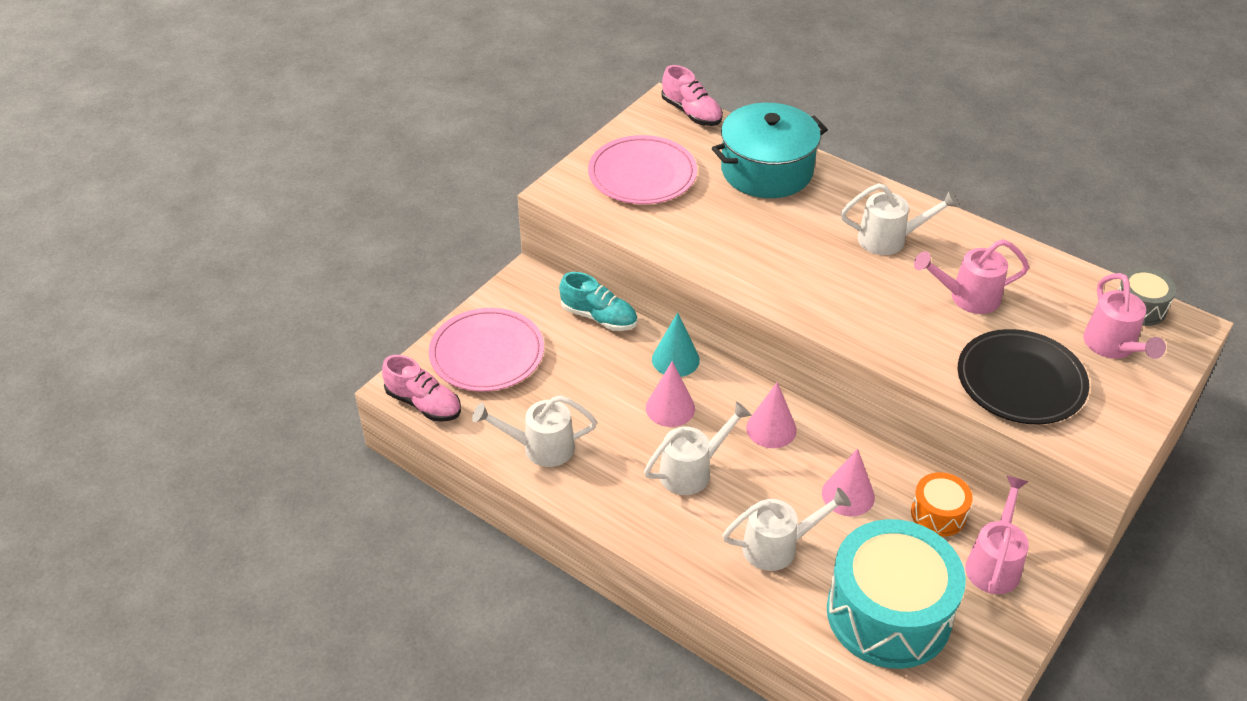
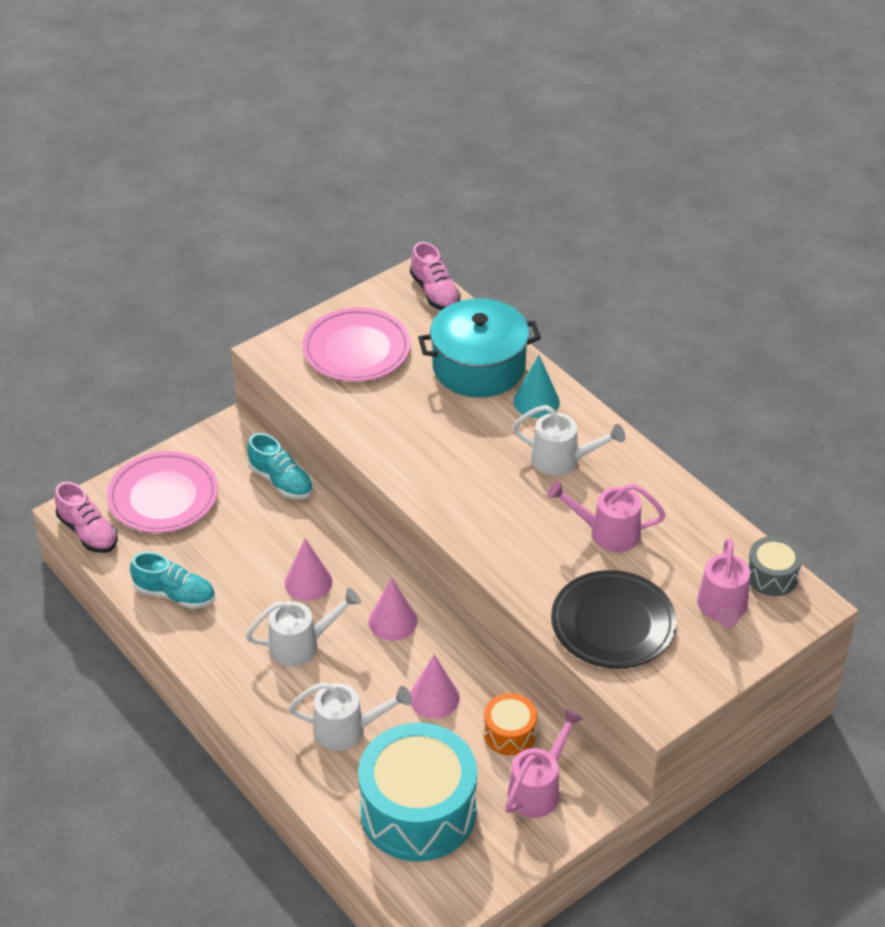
camera: 15 degrees right, 0 degrees up
(540, 447) = (175, 594): white watering can -> turquoise shoe
(675, 359) = (334, 537): turquoise cone -> turquoise cone (536, 401)

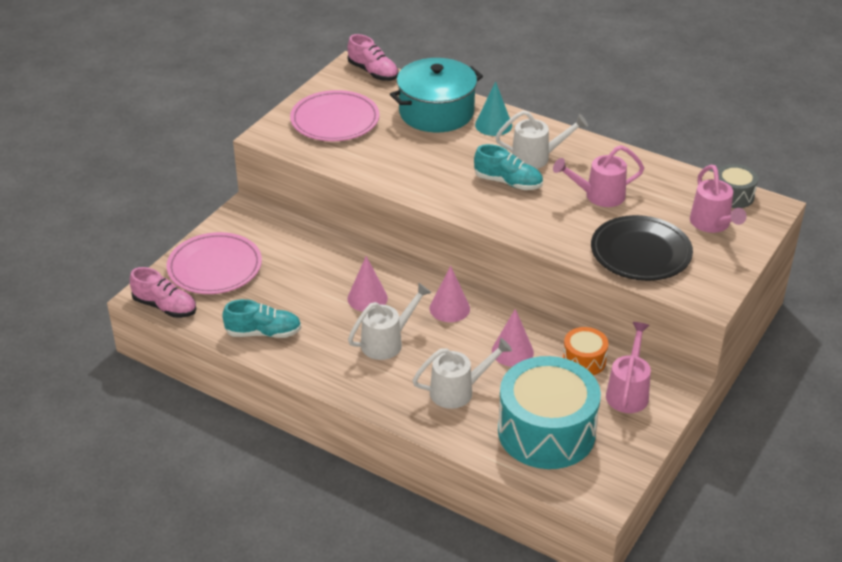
camera: 20 degrees left, 5 degrees down
(281, 481) = (305, 235): turquoise shoe -> turquoise shoe (508, 182)

